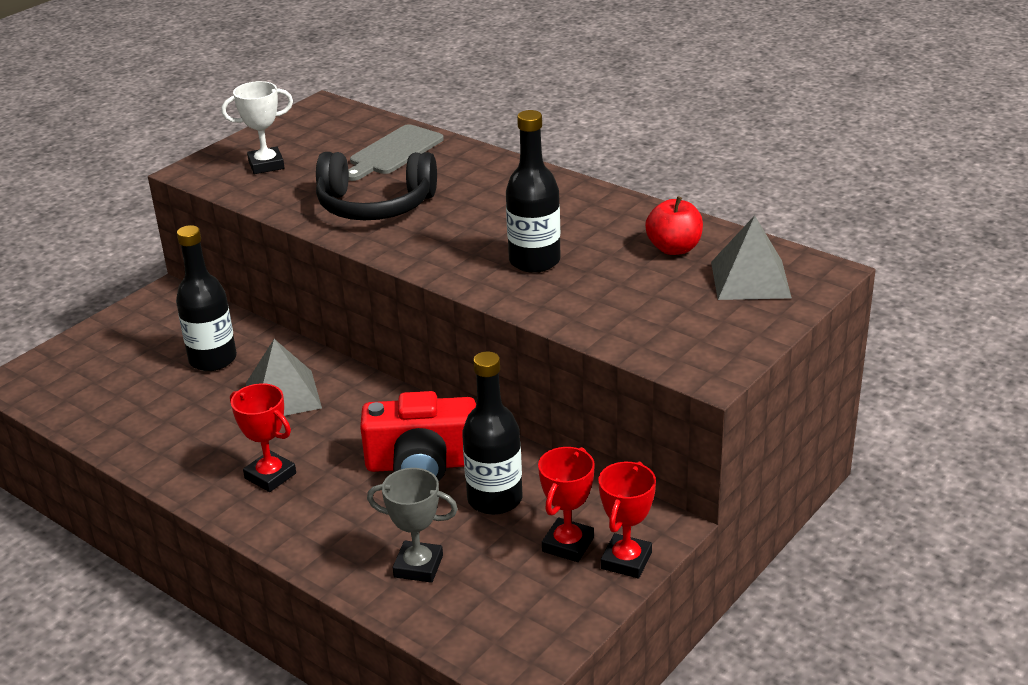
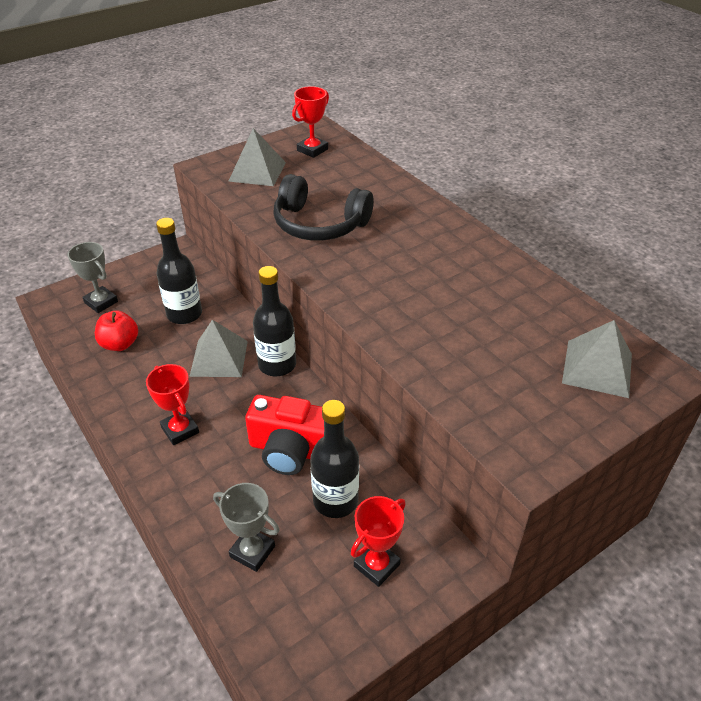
camera: 15 degrees right, 10 degrees up
(90, 369) = (101, 302): none -> grey trophy
(266, 165) = (257, 171): white trophy -> grey pyramid
(393, 152) = (353, 179): grey cutting board -> none
(534, 261) = (420, 305): black bottle -> black bottle (277, 365)
(626, 561) = (418, 597): red trophy -> red trophy (312, 150)
(674, 248) = (540, 319): red apple -> red apple (120, 344)

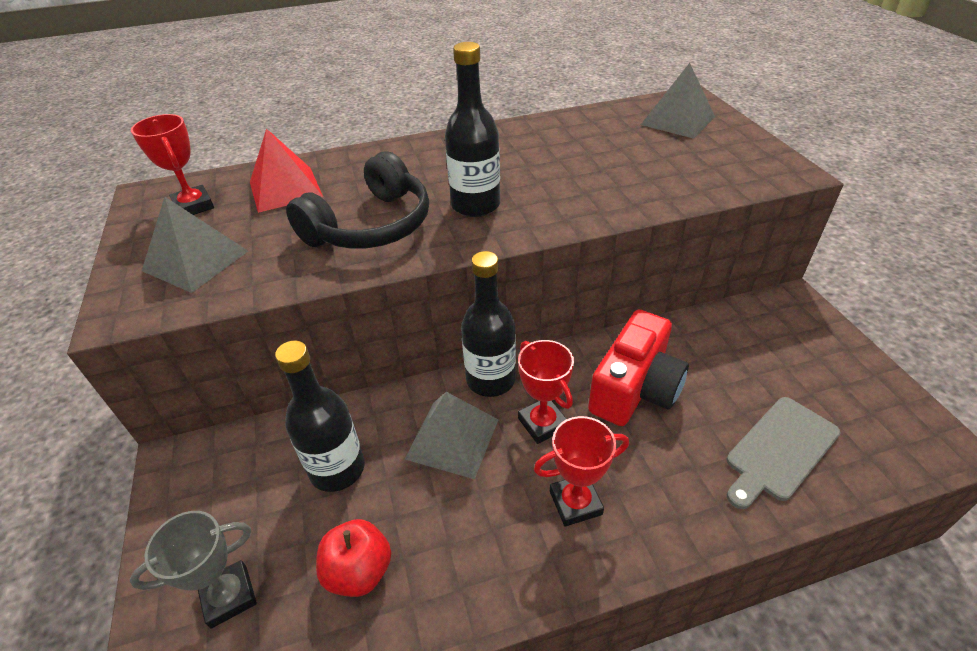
camera: 70 degrees left, 0 degrees up
(252, 551) = (779, 450): grey trophy -> grey cutting board
(335, 500) = (711, 367): black bottle -> black bottle (475, 205)
(348, 176) = (285, 189): none -> red pyramid
(376, 565) = (792, 352): red trophy -> red trophy (542, 423)

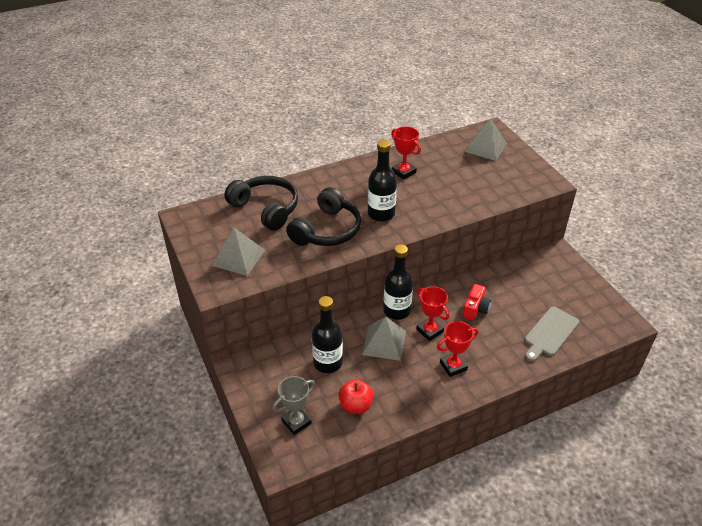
camera: 10 degrees left, 0 degrees up
(194, 206) = (216, 223): red trophy -> red trophy (403, 172)
(285, 189) = (266, 209): red pyramid -> black headphones
(635, 389) = (475, 309): red camera -> red camera, size x0.58

